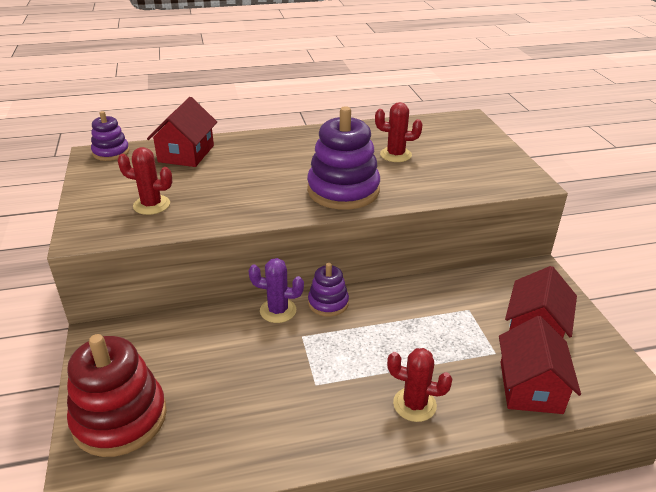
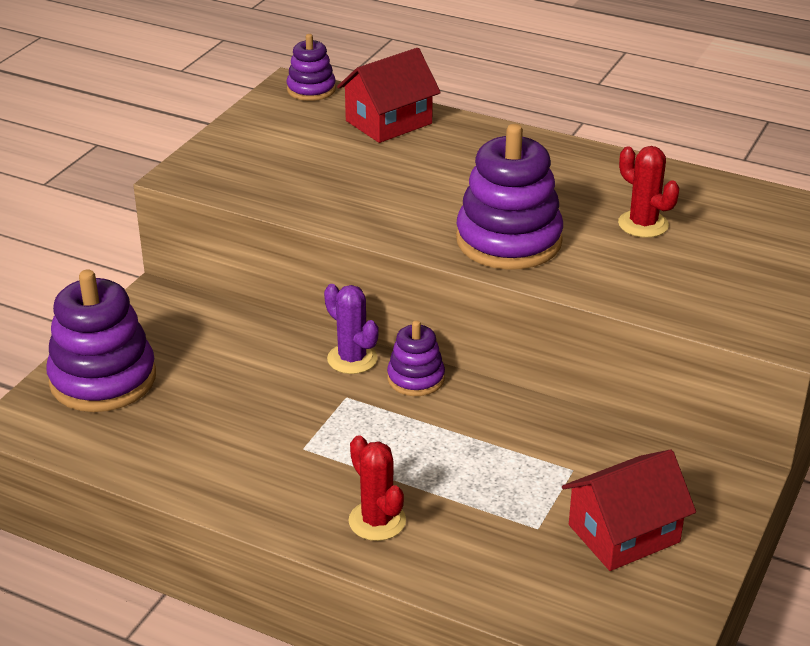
camera: 40 degrees right, 0 degrees up
(120, 418) = (103, 379): red stacking toy -> purple stacking toy
(151, 205) = (282, 169): red cactus -> none
(530, 387) = (528, 580): red house -> none

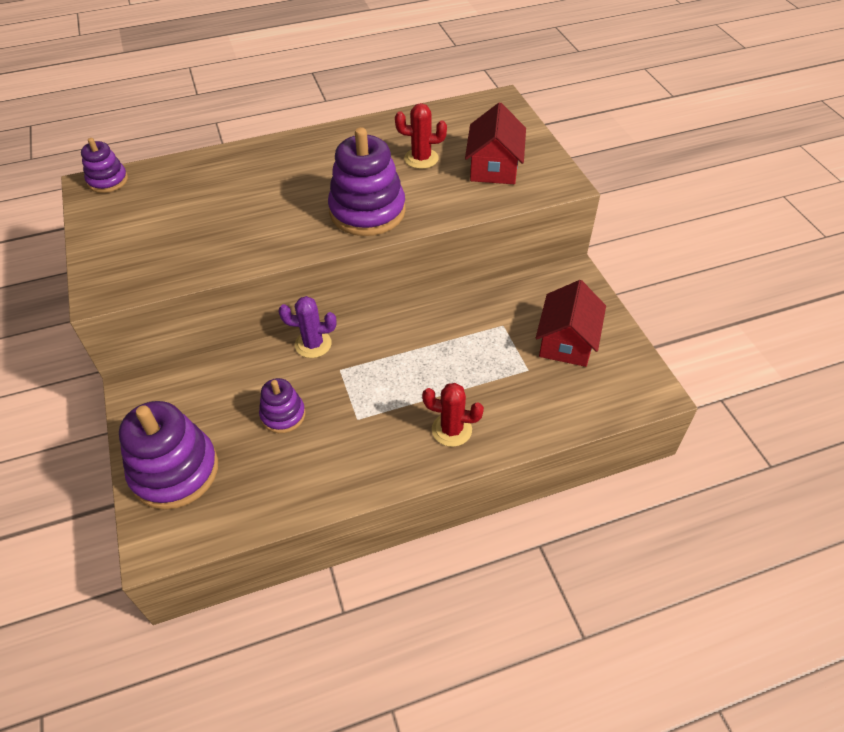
camera: 45 degrees left, 15 degrees up
(388, 122) = (192, 175): red house -> red house (494, 167)
(416, 378) = (363, 331): purple stacking toy -> purple stacking toy (283, 415)

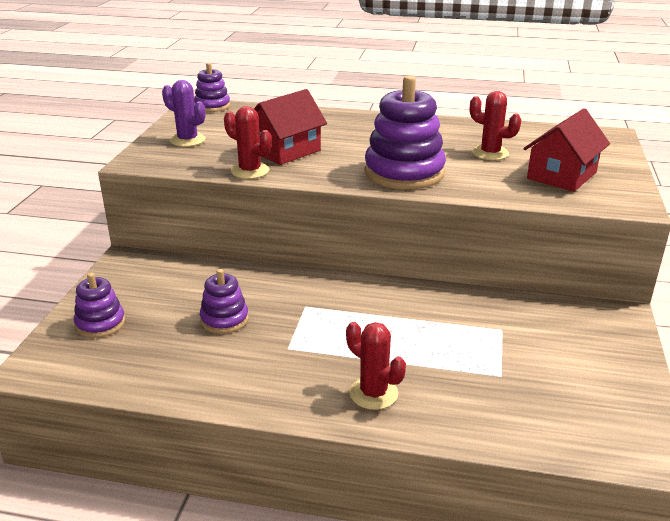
camera: 30 degrees right, 20 degrees down
(175, 471) = (100, 323): purple stacking toy -> purple stacking toy, size x0.54
(227, 262) = (250, 171): none -> red cactus
(313, 344) = (298, 280): purple cactus -> purple cactus (187, 140)
(566, 341) = (567, 368): red house -> red house (285, 151)

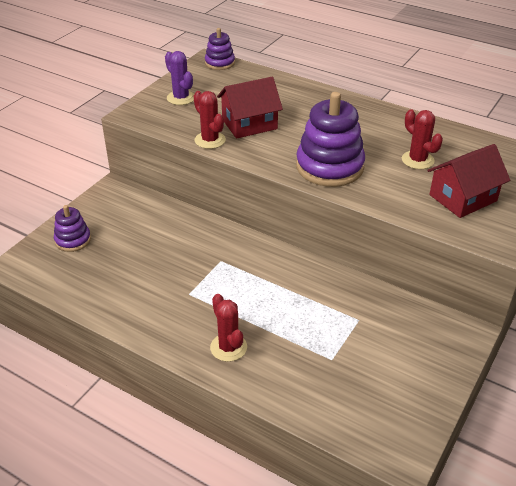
camera: 20 degrees right, 10 degrees up
(224, 319) = (157, 258): purple stacking toy -> none

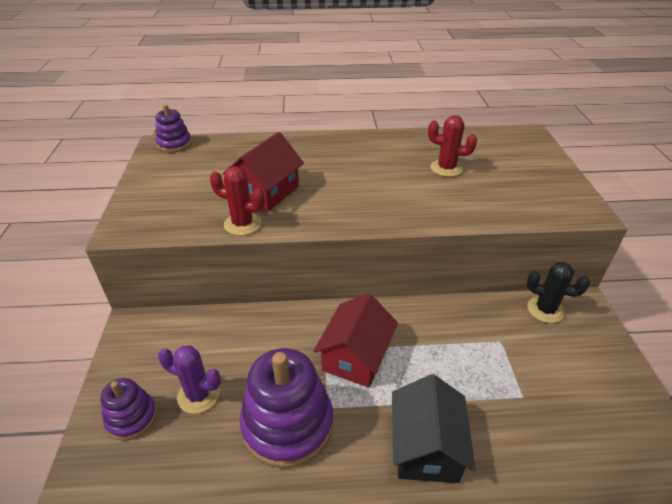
camera: 35 degrees left, 0 degrees up
(181, 98) = (166, 192): purple cactus -> purple cactus (198, 395)
(228, 347) = (426, 447): red cactus -> black house
(329, 167) = (385, 203): purple stacking toy -> purple stacking toy (287, 424)
(425, 319) = (545, 310): none -> black cactus
(463, 198) = (516, 186): red house -> red house (355, 356)

